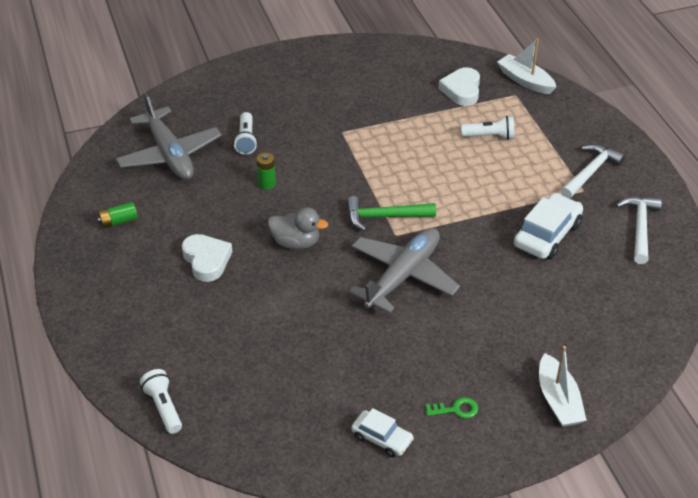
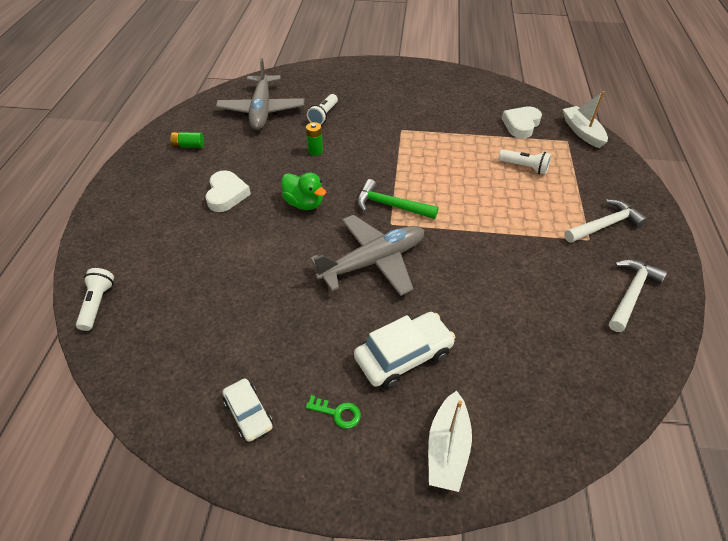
camera: 25 degrees right, 5 degrees up
(296, 243) = (304, 203): grey duck -> green duck
(547, 235) = (530, 269): white car -> white car (403, 355)

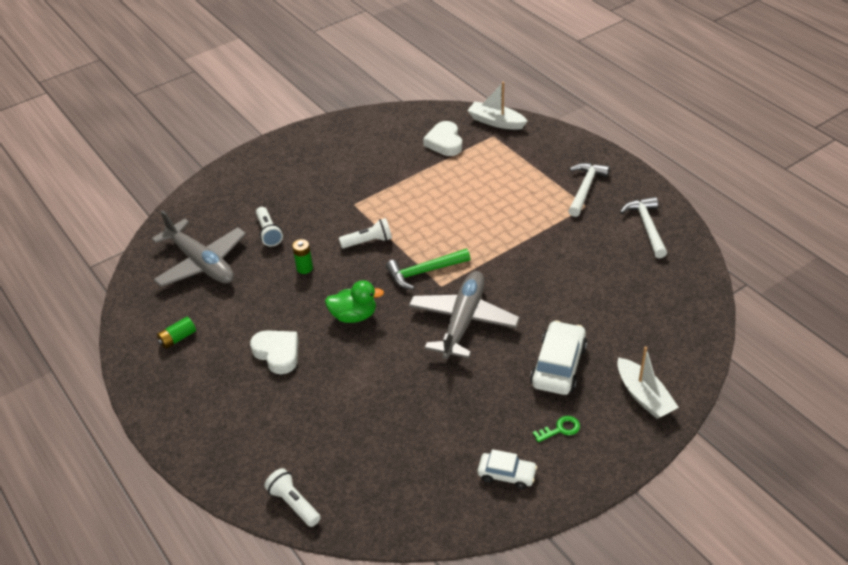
camera: 40 degrees left, 5 degrees down
(524, 167) = (486, 177): white flashlight -> white flashlight (368, 242)

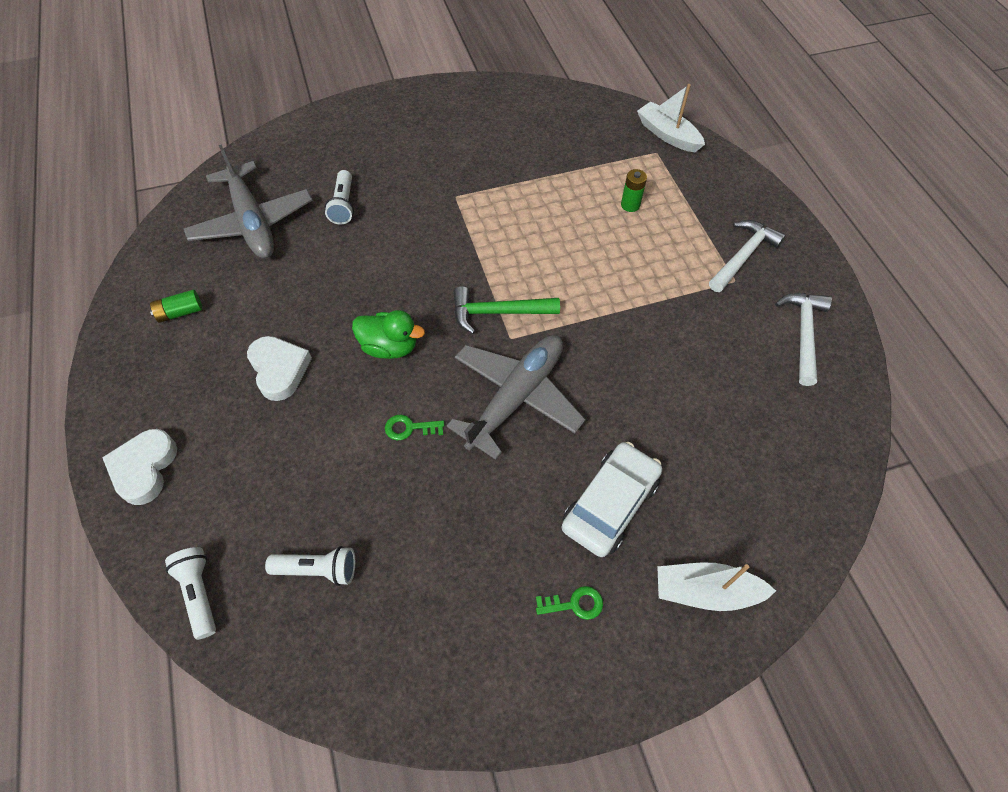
camera: 15 degrees right, 15 degrees up
(304, 268) = (362, 264): green battery -> green battery (630, 205)
(368, 242) = (450, 251): white flashlight -> white flashlight (317, 569)
(395, 361) = (409, 428): none -> green key
(444, 142) = (595, 145): white heart -> white heart (144, 468)
(506, 474) = (477, 650): white car -> none
(643, 396) = (706, 591): white boat -> white boat turned 105 degrees clockwise

